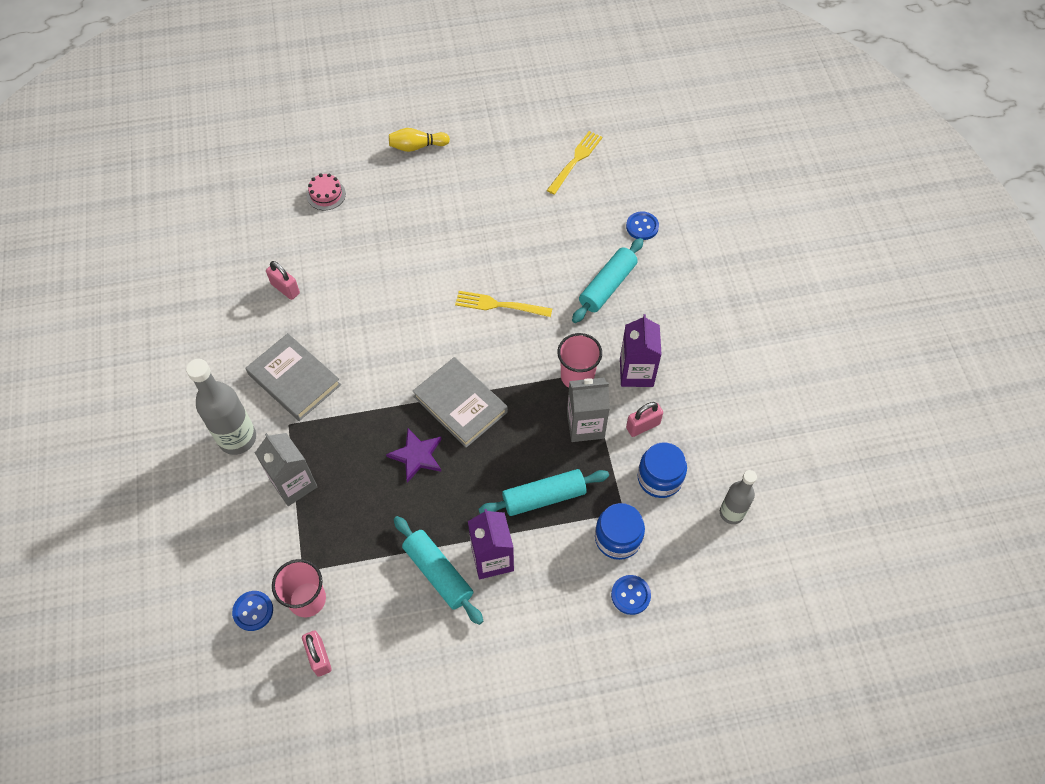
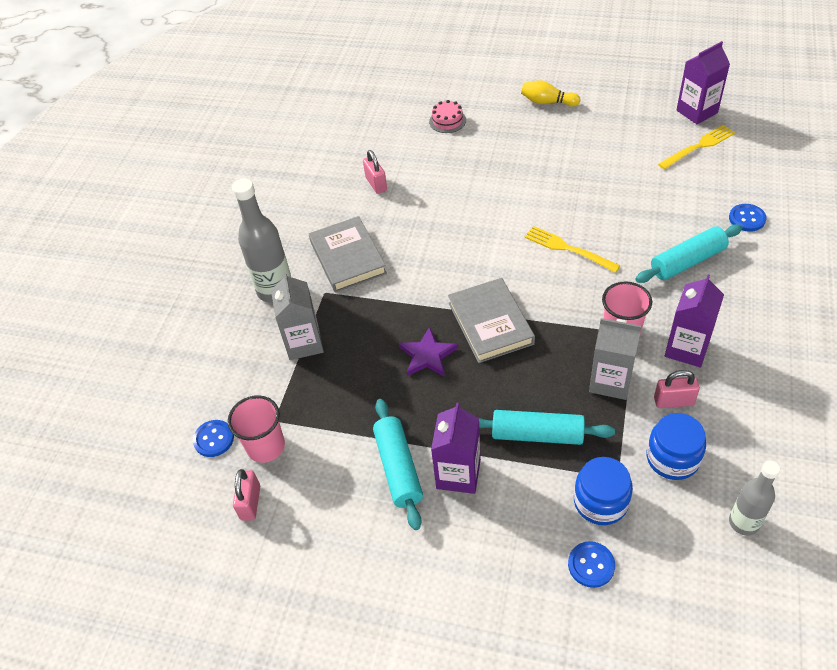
camera: 30 degrees right, 10 degrees down
(560, 122) = (697, 112): none -> purple carton

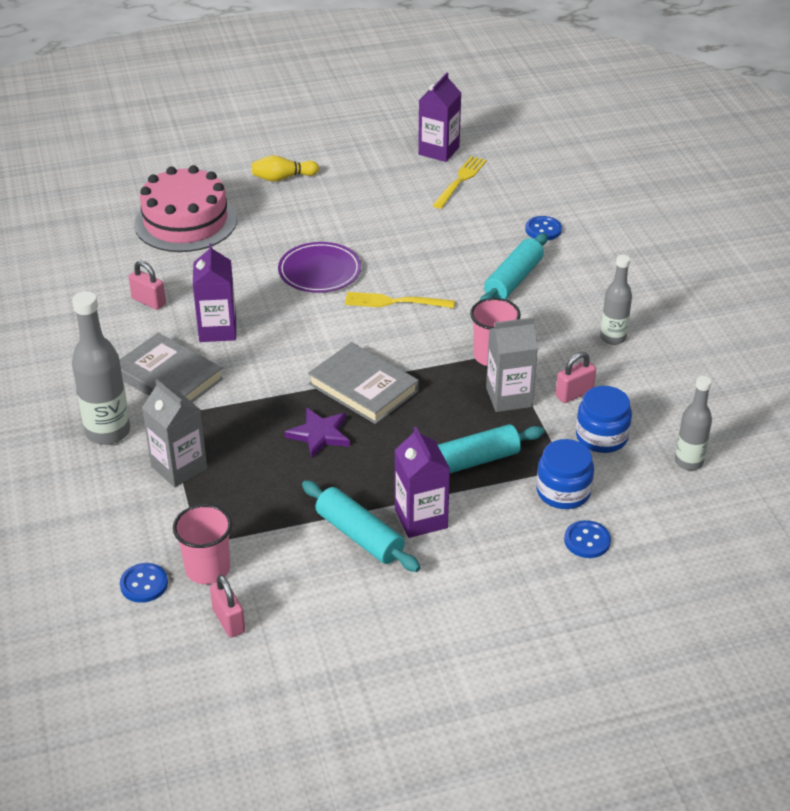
camera: 35 degrees left, 10 degrees down
(447, 121) = (185, 222): pink cake -> pink cake, size x2.34
(523, 199) = (319, 271): none -> purple plate
(687, 348) = (558, 349): purple carton -> purple carton (217, 330)
(747, 355) = (613, 338): none -> grey bottle

